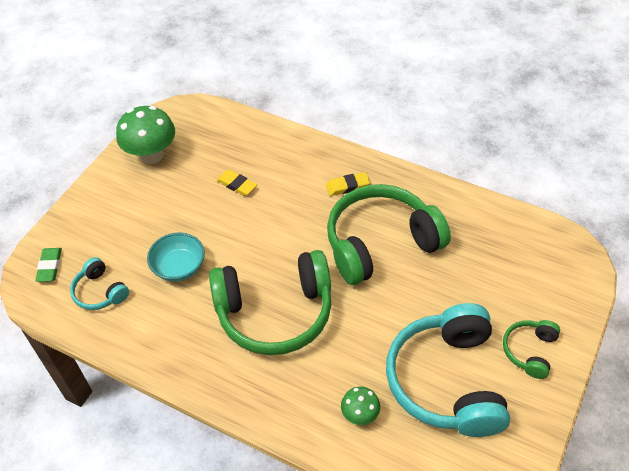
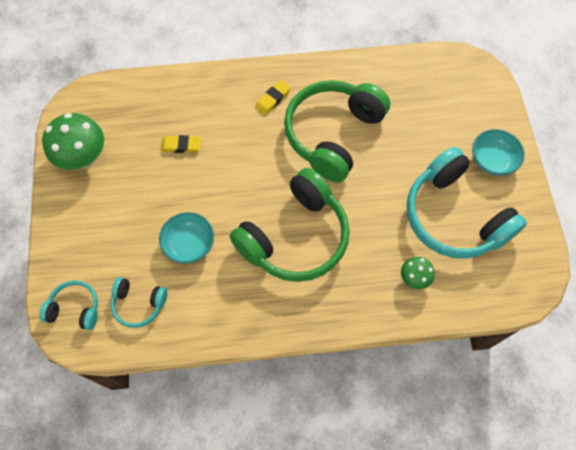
camera: 35 degrees left, 15 degrees up
(50, 266) = (75, 308): green eraser -> turquoise headphones
(529, 351) = (492, 160): green headphones -> turquoise bowl

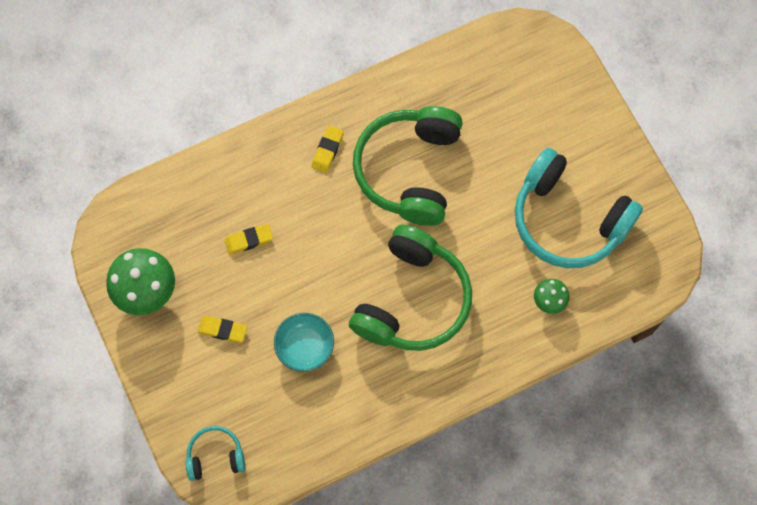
camera: 20 degrees left, 5 degrees up
(129, 208) = (223, 330): none -> yellow eraser
(139, 304) = (279, 428): turquoise headphones -> none
(492, 160) = (588, 143): turquoise bowl -> none

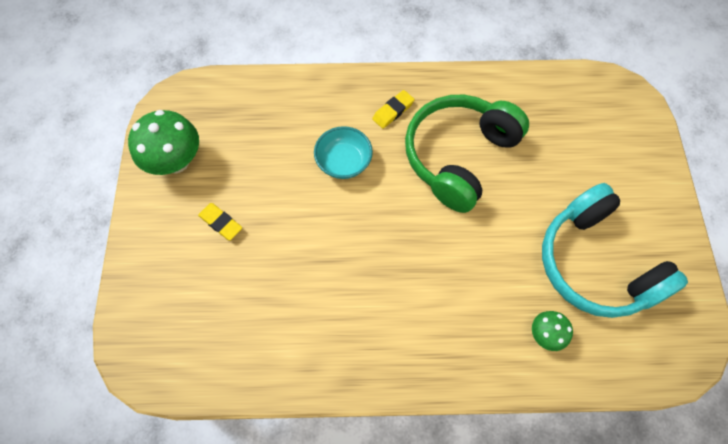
camera: 25 degrees right, 5 degrees down
(215, 456) = (148, 336): turquoise headphones -> none
(249, 240) = (286, 156): yellow eraser -> none
(305, 347) = (285, 271): turquoise bowl -> turquoise bowl (343, 162)
(412, 300) = (408, 273): green headphones -> none

